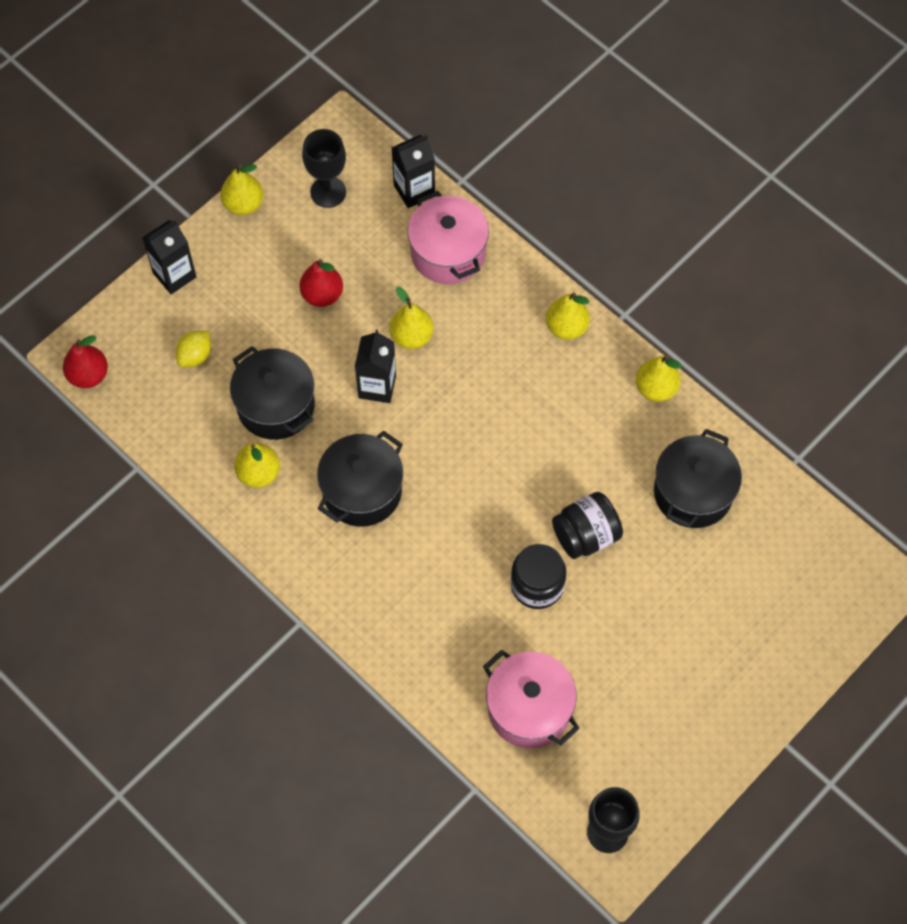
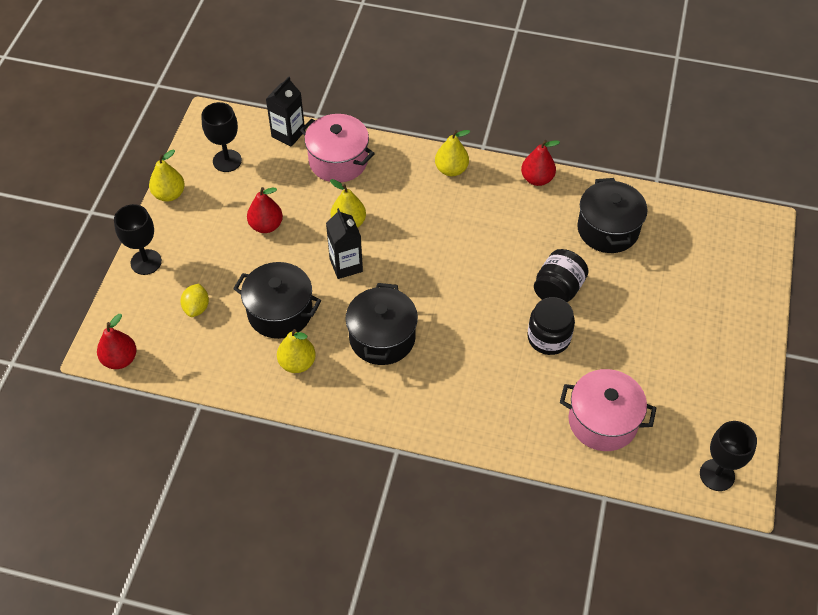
camera: 30 degrees left, 10 degrees down
(174, 275) = (146, 262): black carton -> black goblet
(656, 388) = (537, 179): yellow pear -> red pear

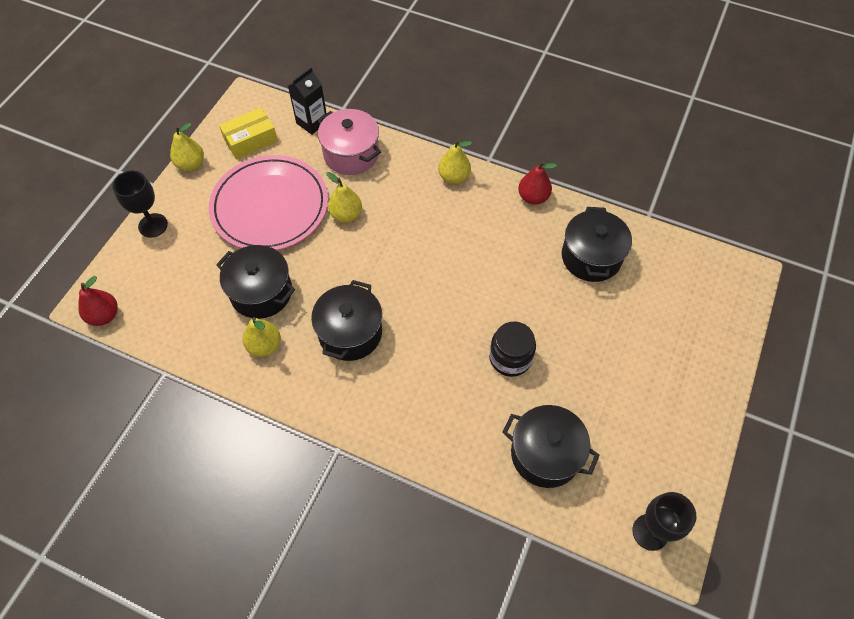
camera: 10 degrees right, 5 degrees up
(196, 308) = (186, 276): yellow lemon -> none
(227, 161) = (250, 140): black goblet -> yellow box
(266, 226) = (270, 206): red pear -> pink plate
(346, 265) = (333, 256): black carton -> none
(558, 290) = (529, 311): black jar -> none
(602, 421) = (545, 454): pink pot -> black pot

